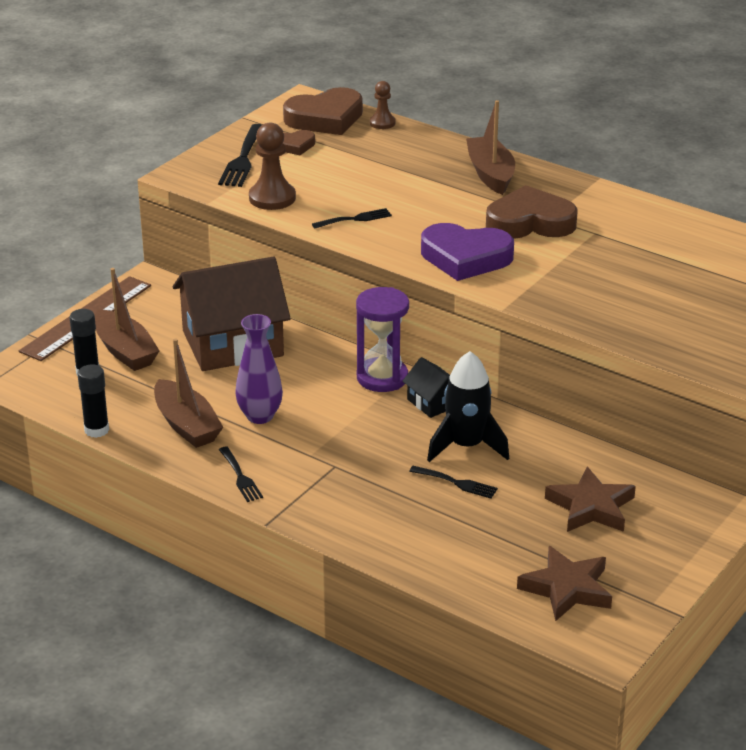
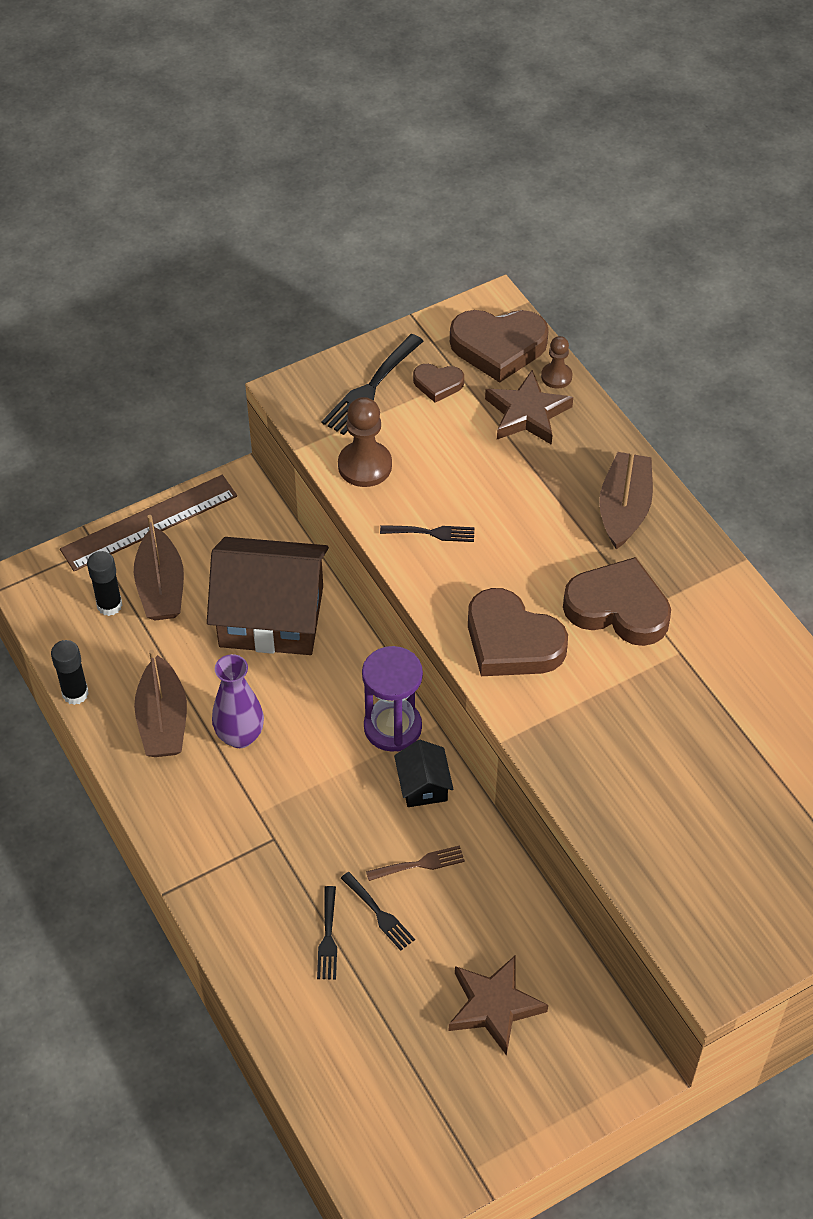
camera: 25 degrees right, 20 degrees up
(240, 477) = (174, 816): black fork -> black fork (328, 937)
(465, 258) = (512, 641): purple heart -> brown heart
(466, 446) = (420, 864): black rocket -> brown fork
(567, 588) = (401, 1110): brown star -> brown star (527, 413)

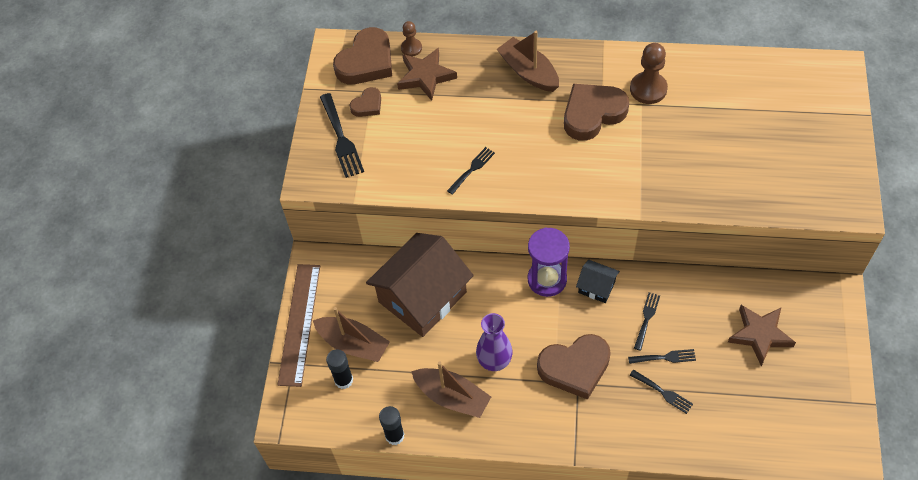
camera: 50 degrees left, 5 degrees up
(365, 466) = (396, 174): brown pawn -> brown pawn (648, 89)
(420, 864) = (646, 318): brown fork -> black fork
(512, 641) = (577, 175): brown heart -> brown heart (575, 367)

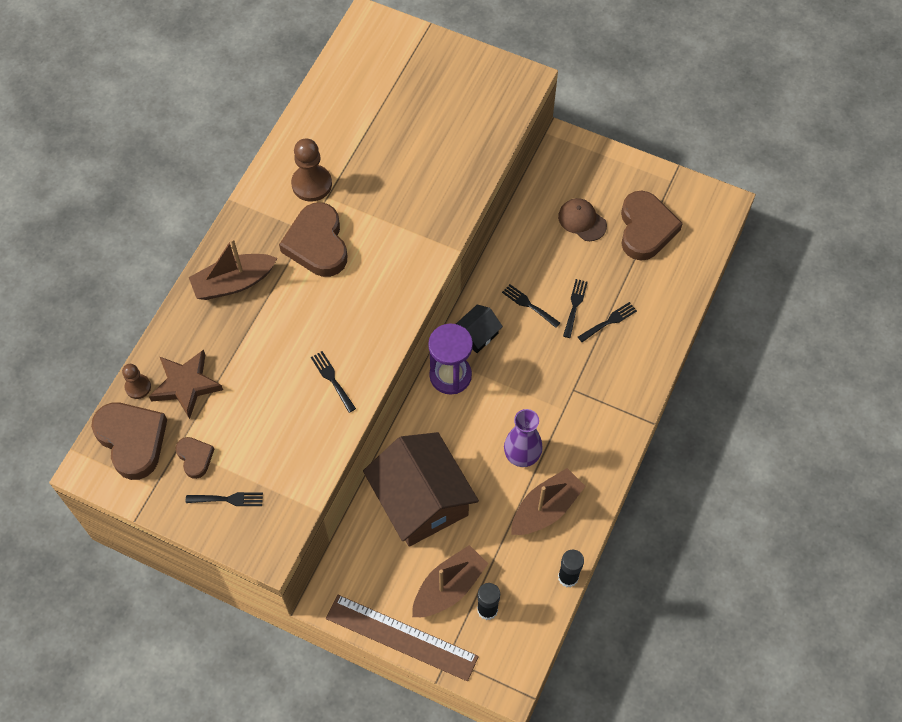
camera: 75 degrees left, 5 degrees up
(341, 139) = (228, 499): black fork -> black fork, size x0.61
(575, 367) = (556, 386): brown heart -> brown heart (645, 229)
(760, 335) = (582, 221): brown star -> brown cap

